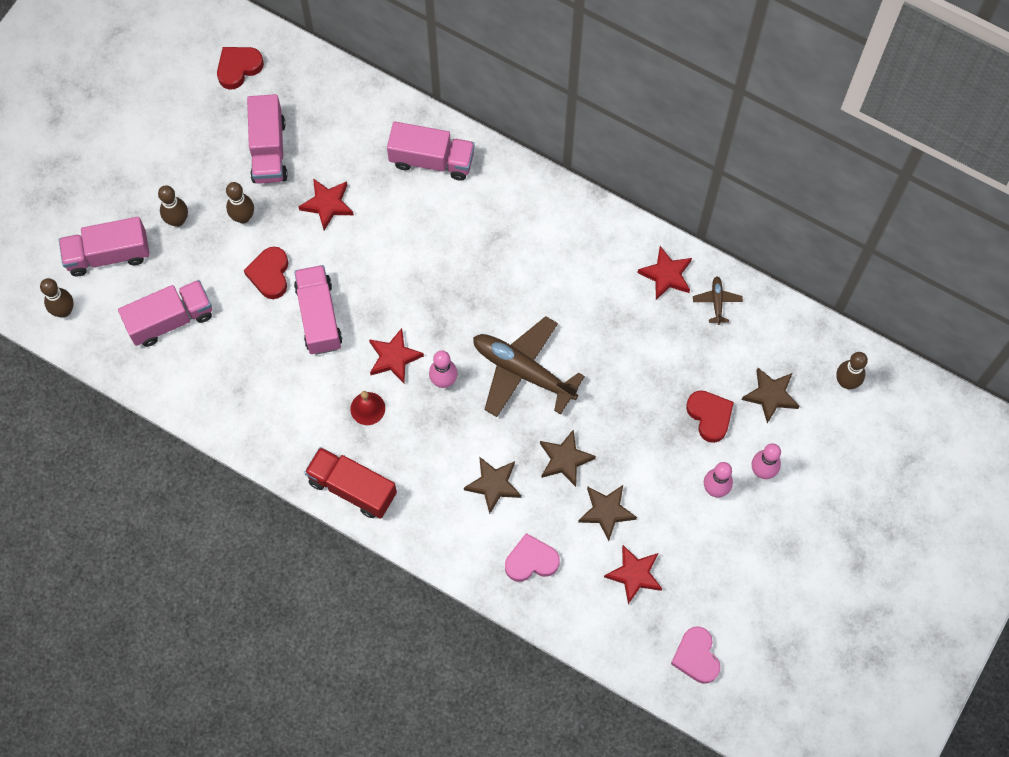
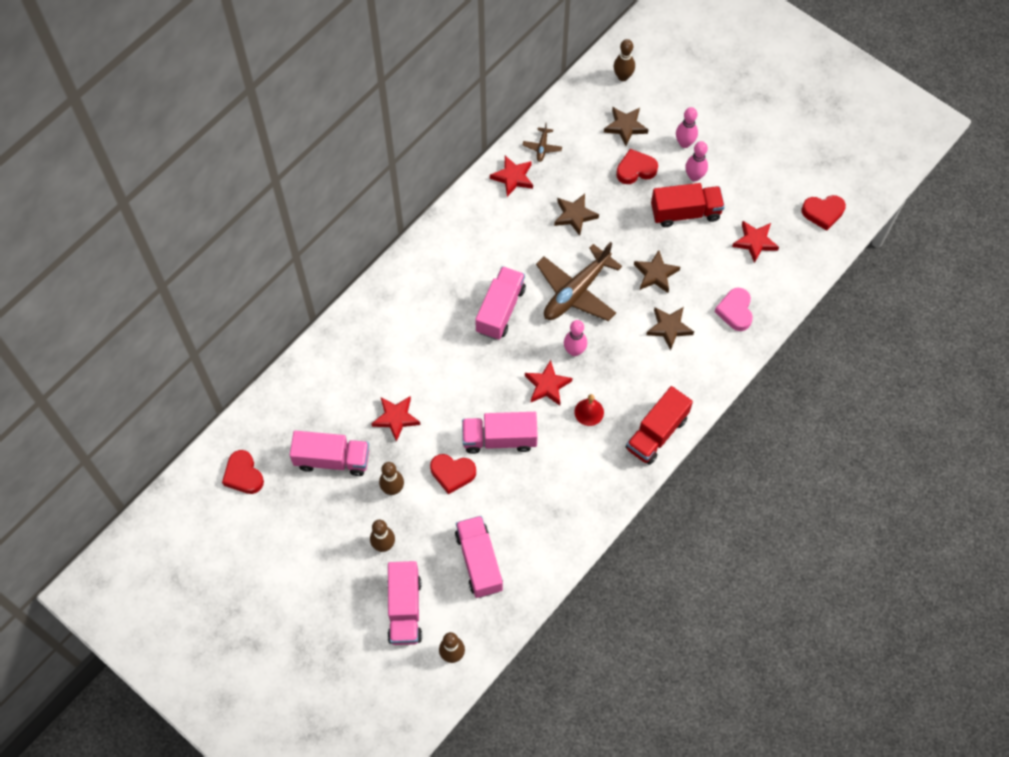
camera: 80 degrees left, 5 degrees down
(432, 160) = (373, 330): pink truck -> pink truck (500, 310)
(606, 511) = (702, 252): brown star -> brown star (574, 215)
(659, 484) = (685, 213): none -> red truck
(696, 657) = (823, 213): pink heart -> red heart
(717, 301) = (542, 147): brown plane -> brown plane turned 90 degrees counterclockwise

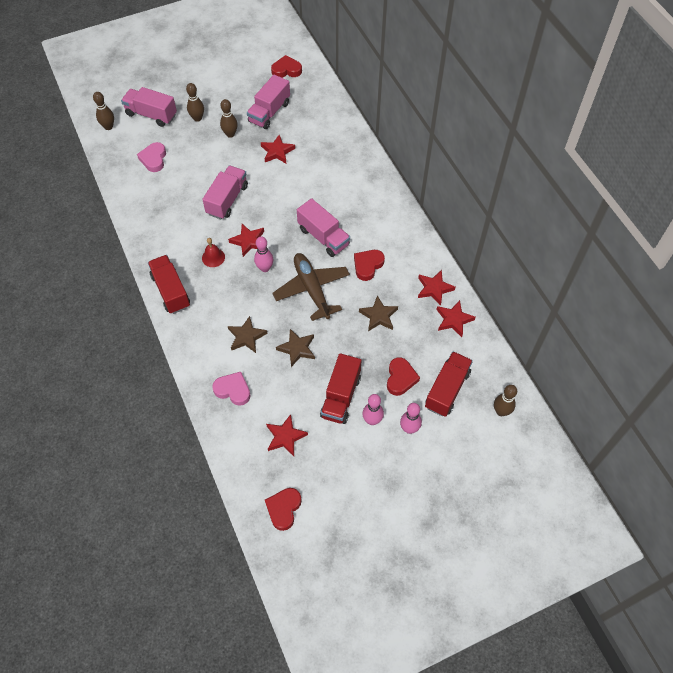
camera: 115 degrees right, 5 degrees down
(452, 473) = (220, 167): red heart -> red heart (368, 265)
(479, 561) = (154, 159): pink truck -> pink heart
(542, 147) = (453, 320): brown plane -> red star
(625, 127) = (447, 390): brown star -> red truck

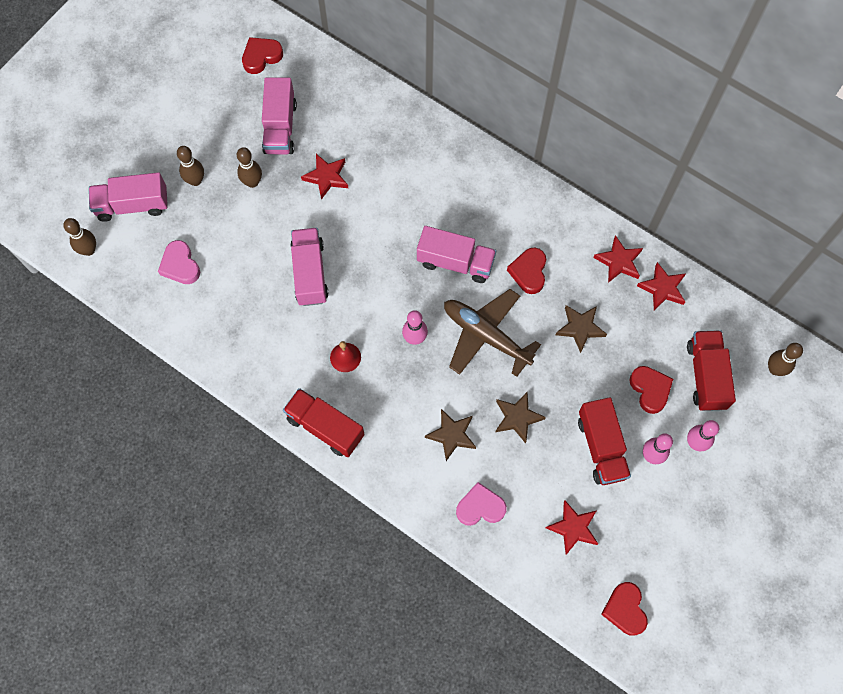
camera: 30 degrees left, 10 degrees up
(248, 241) = (372, 314): red star -> none

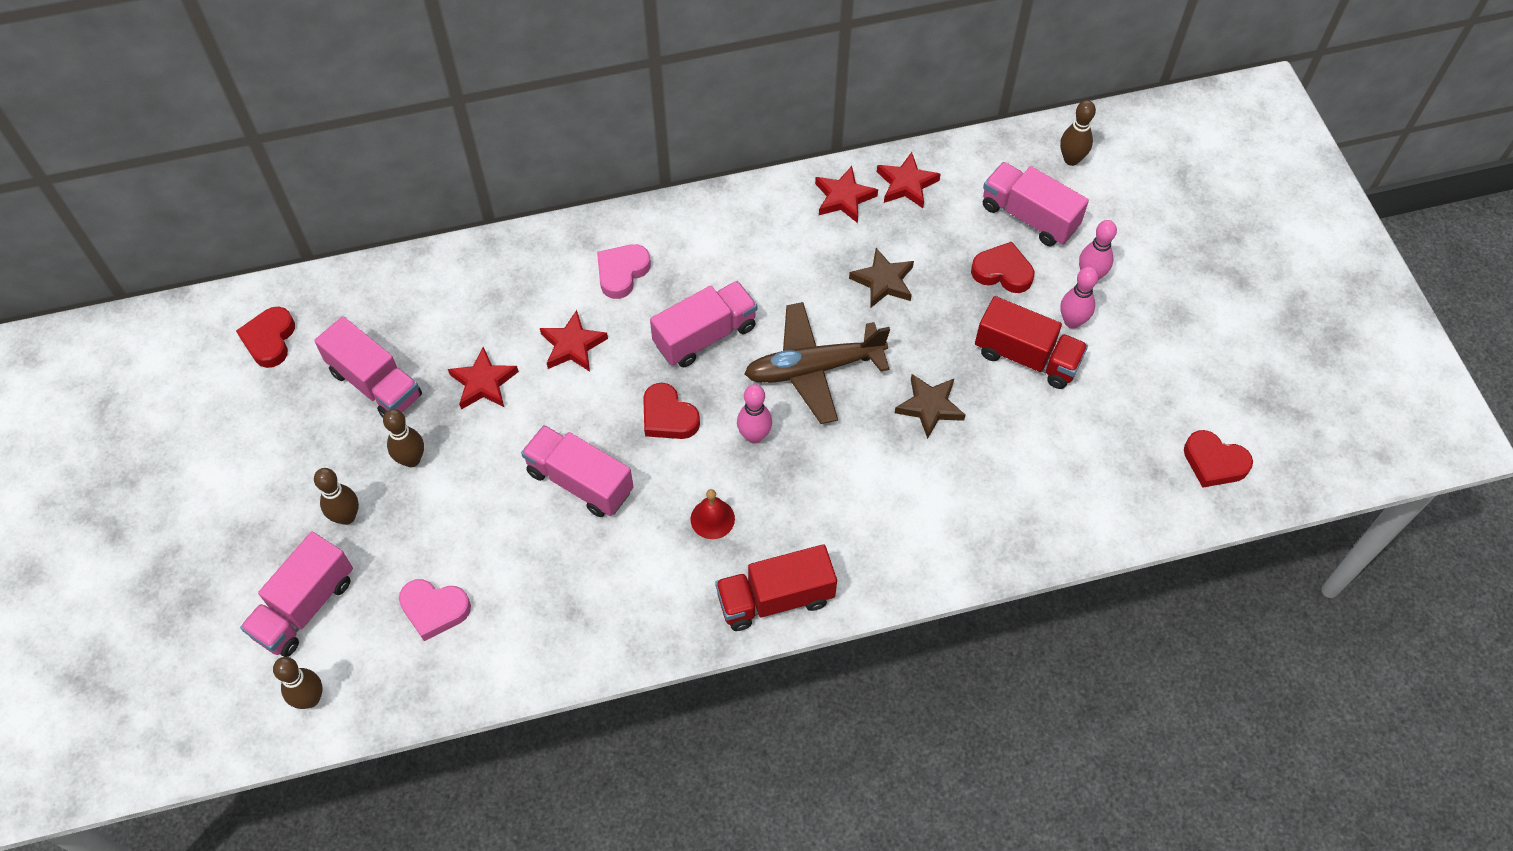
camera: 50 degrees left, 10 degrees down
(451, 435) = (895, 481): brown star -> none
(480, 507) = (998, 513): pink heart -> pink heart (622, 273)
(528, 272) = (780, 280): red heart -> red heart (668, 417)
(573, 528) = (1091, 445): red star -> red star (572, 345)
(706, 375) = (1029, 217): red truck -> pink truck

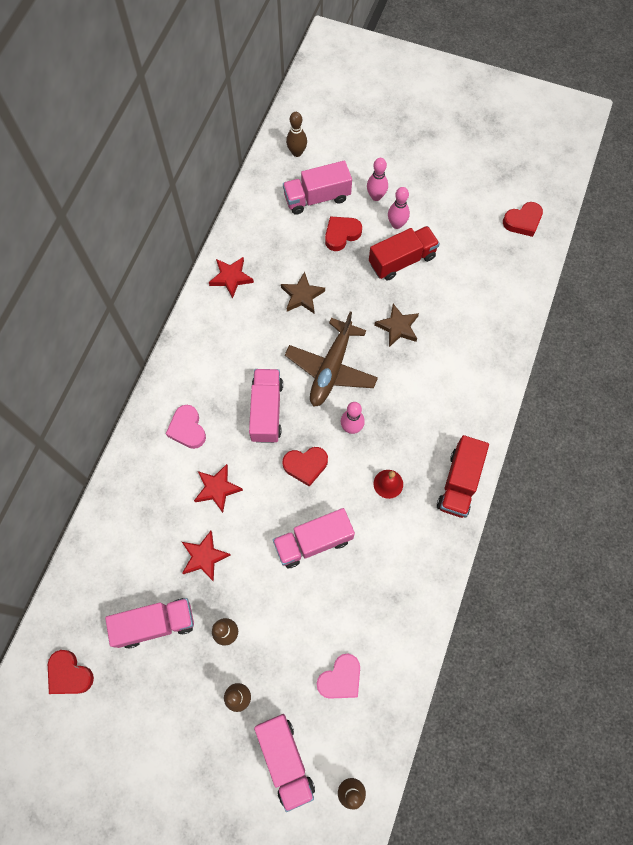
camera: 55 degrees left, 10 degrees up
(906, 184) = (248, 241): red star -> none

